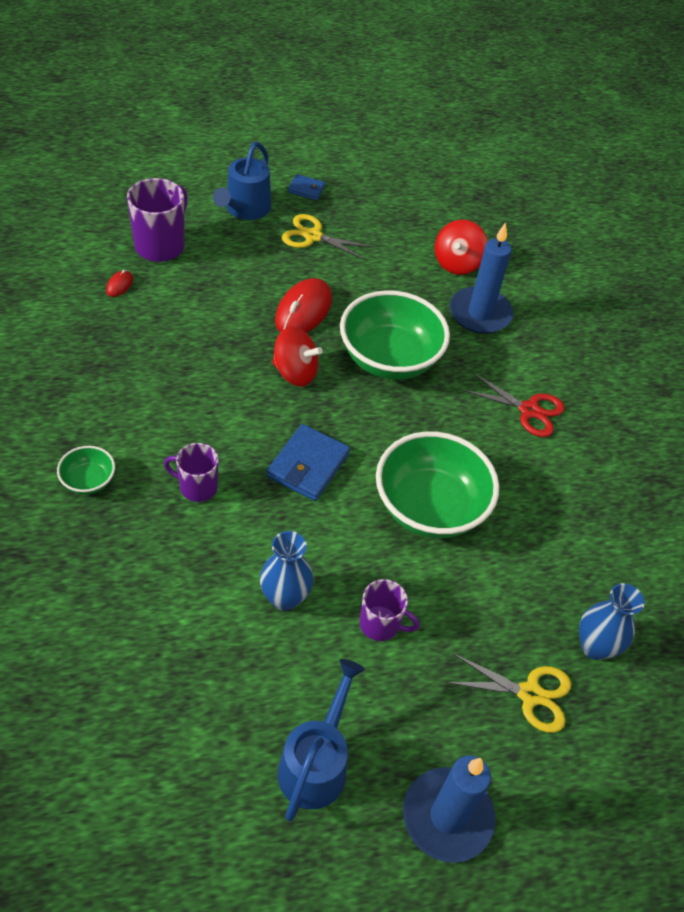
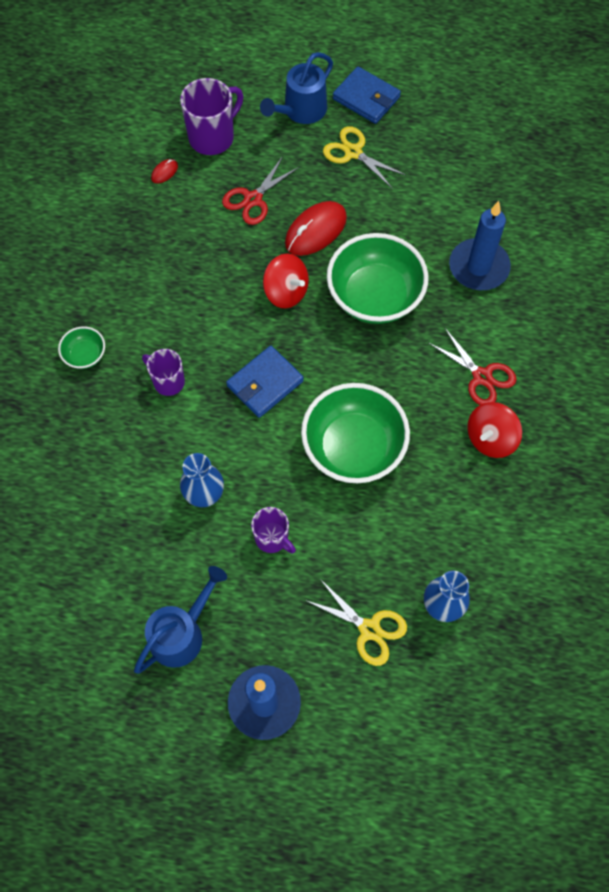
camera: 25 degrees right, 15 degrees up
(226, 294) = (253, 199): none -> red scissors
(306, 189) = (366, 98): blue wallet -> blue wallet, size x1.77
(457, 263) = (480, 208): red spinning top -> red spinning top (490, 438)

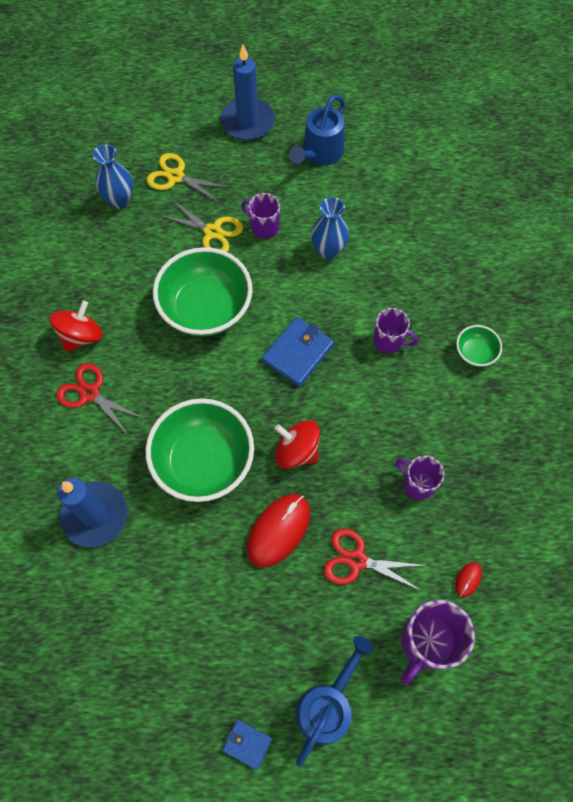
camera: 170 degrees right, 0 degrees up
(182, 248) = (417, 484): none -> purple mug
(253, 199) = (357, 560): red scissors -> red scissors turned 105 degrees counterclockwise
(353, 152) = (252, 650): yellow scissors -> yellow scissors (213, 232)
(366, 98) = (247, 744): blue wallet -> blue wallet, size x0.56

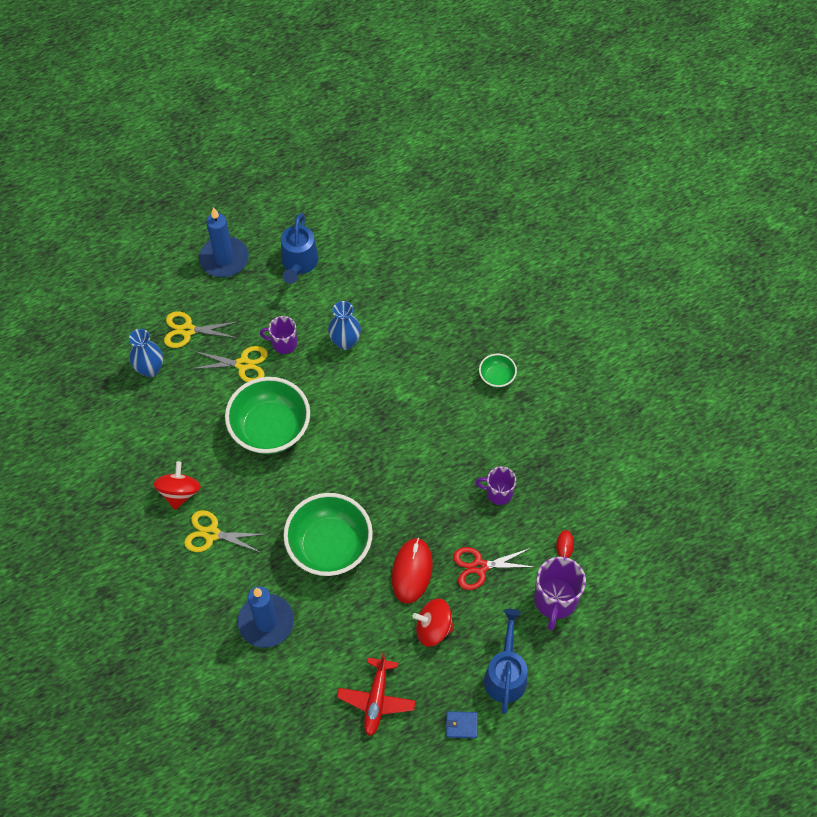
camera: 25 degrees left, 5 degrees down
(90, 393) = (212, 534): red scissors -> yellow scissors
(167, 663) = (376, 699): none -> red plane
(296, 451) = (397, 508): red spinning top -> red spinning top (433, 628)
(298, 353) = (361, 434): blue wallet -> none
(389, 341) = (427, 395): purple mug -> none

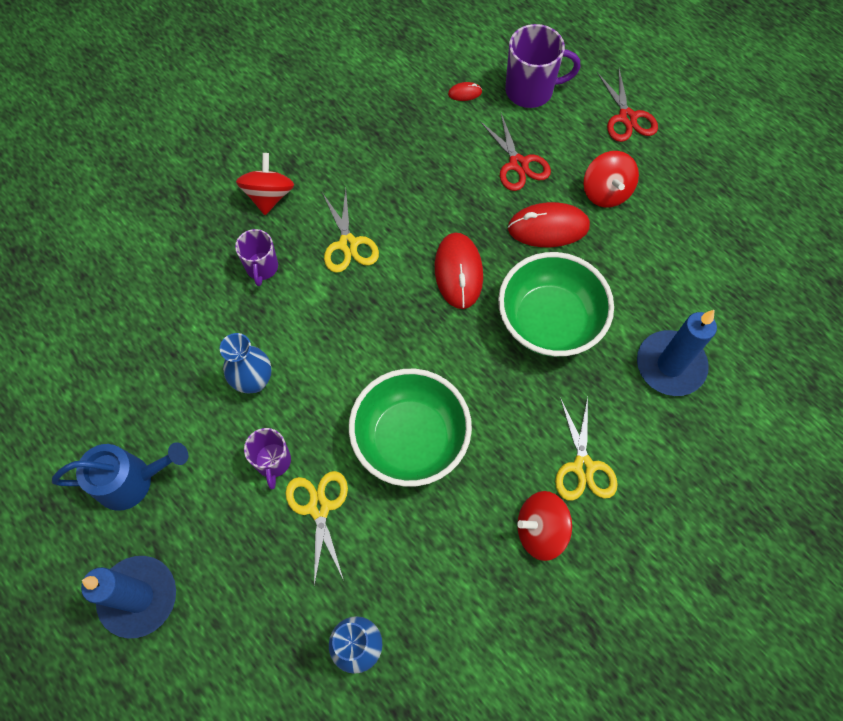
camera: 105 degrees left, 5 degrees up
(187, 330) = (278, 610): yellow scissors -> yellow scissors (348, 244)
(376, 699) = (707, 227): red plane -> none
(391, 494) = (458, 272): none -> red mouse
(461, 725) = (697, 144): blue wallet -> none
(497, 377) = (269, 196): green bowl -> red spinning top
(498, 493) = (423, 164): purple mug -> purple mug (262, 268)
(505, 674) = (627, 117): blue watering can -> red scissors

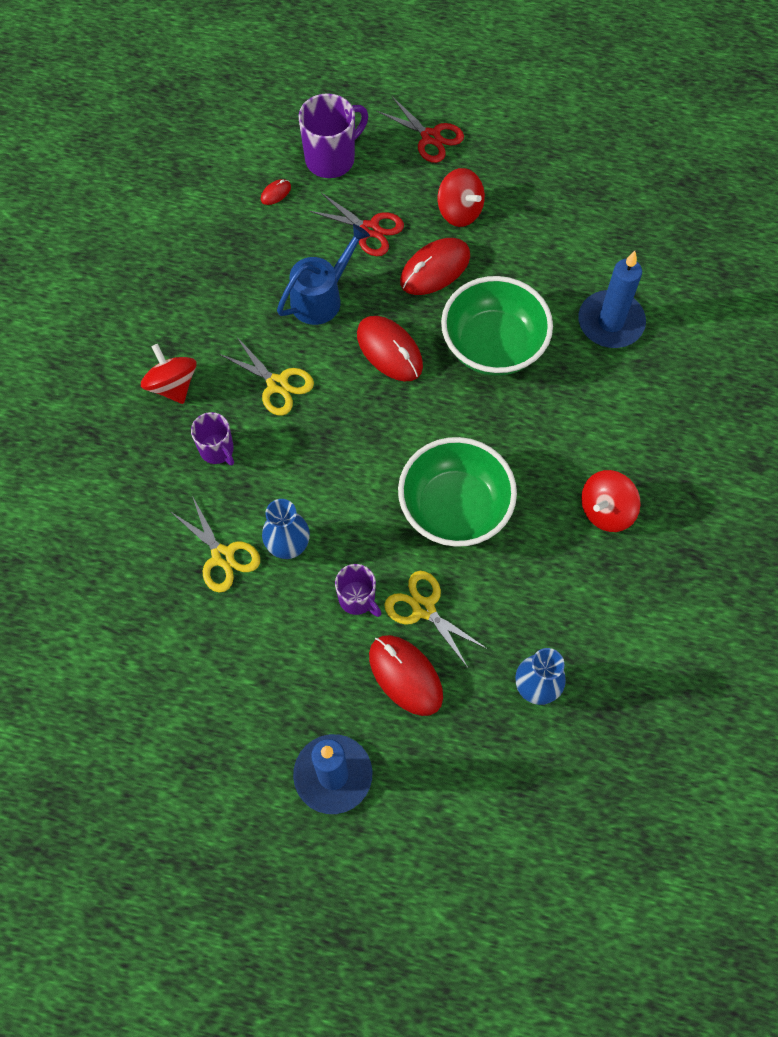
camera: 35 degrees left, 0 degrees up
(132, 480) = (251, 692): blue watering can -> blue watering can (322, 297)
(260, 555) = (405, 676): none -> red mouse
(583, 467) = (602, 442): yellow scissors -> yellow scissors (222, 556)

